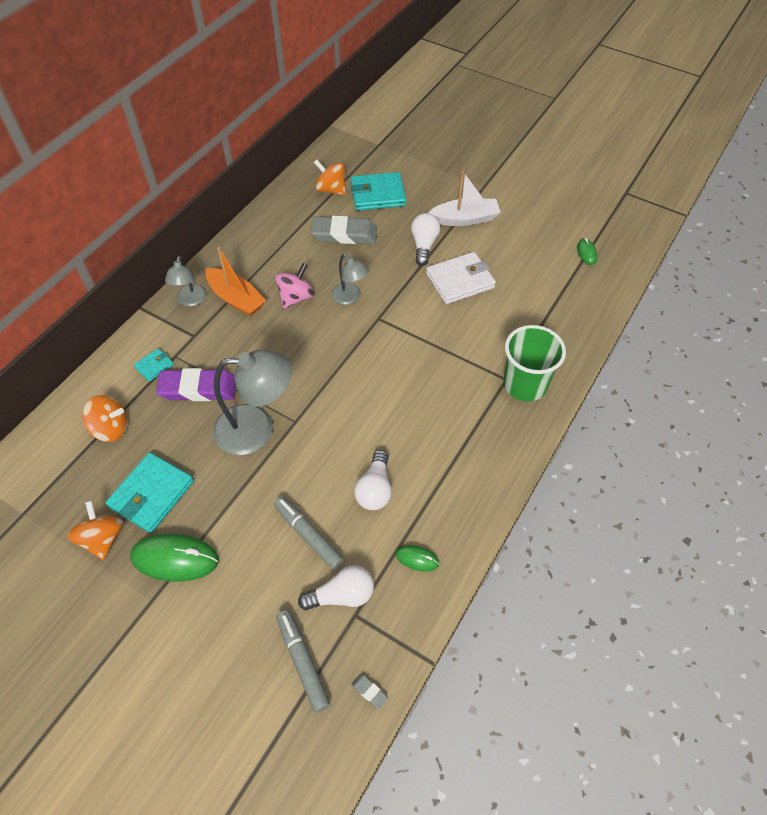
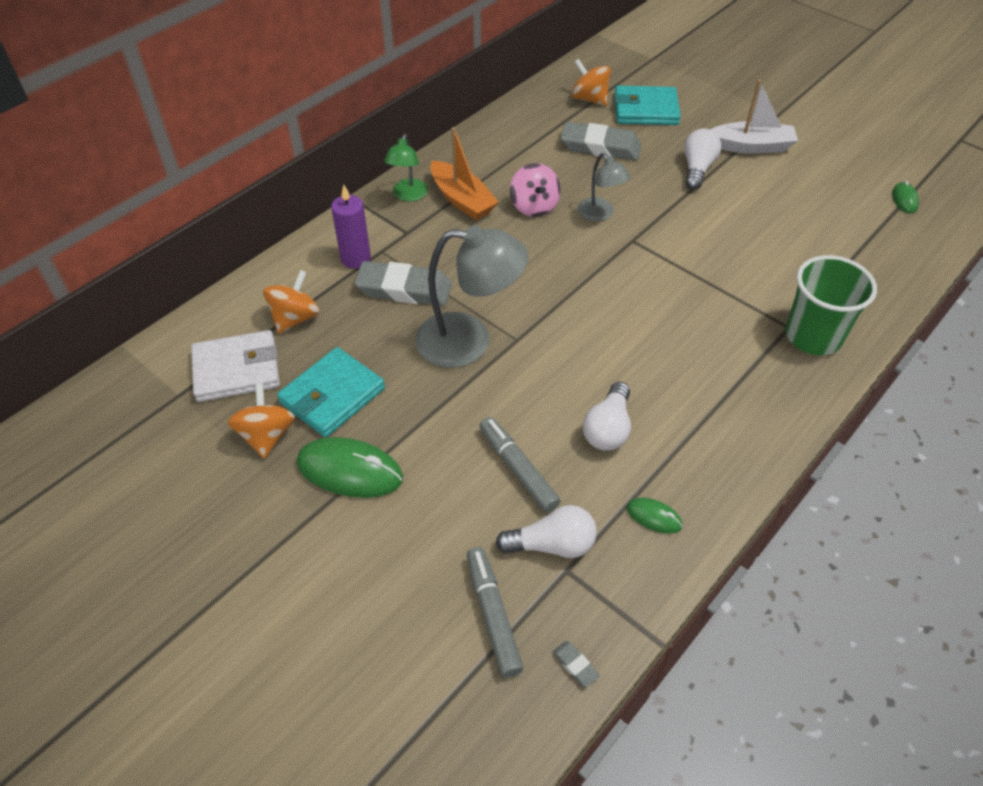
camera: 10 degrees right, 5 degrees down
(111, 428) = (295, 318): orange spinning top -> orange spinning top turned 75 degrees counterclockwise
(154, 366) = (356, 258): turquoise wallet -> purple candle
(190, 301) = (408, 195): grey lamp -> green lamp
(198, 388) = (404, 289): purple eraser -> grey eraser
(296, 297) = (534, 206): pink spinning top -> pink spinning top turned 120 degrees clockwise
(460, 281) = (739, 212): white wallet -> white wallet (237, 370)

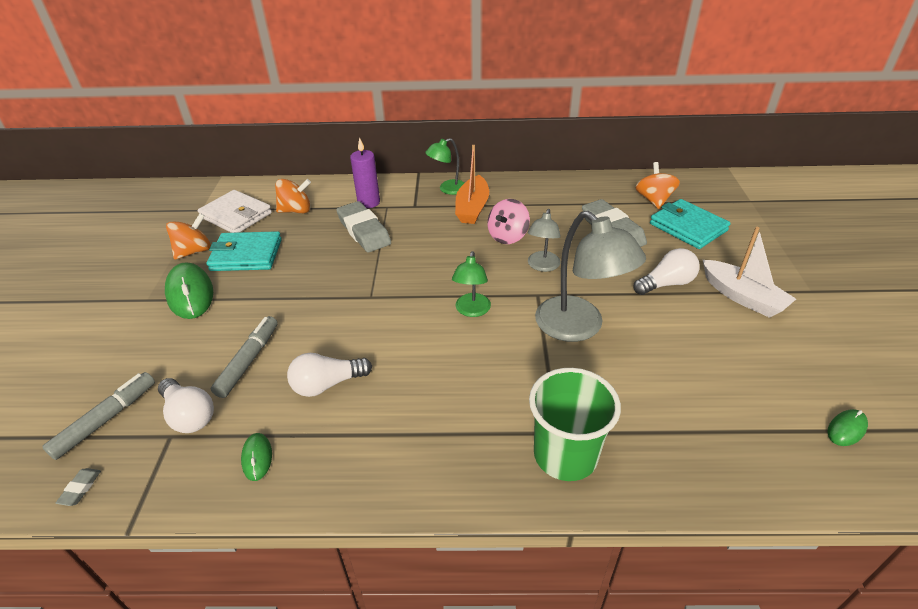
camera: 50 degrees right, 10 degrees down
(469, 341) = (346, 278): grey lamp -> grey lamp (579, 327)
(610, 289) = (471, 311): none -> green lamp

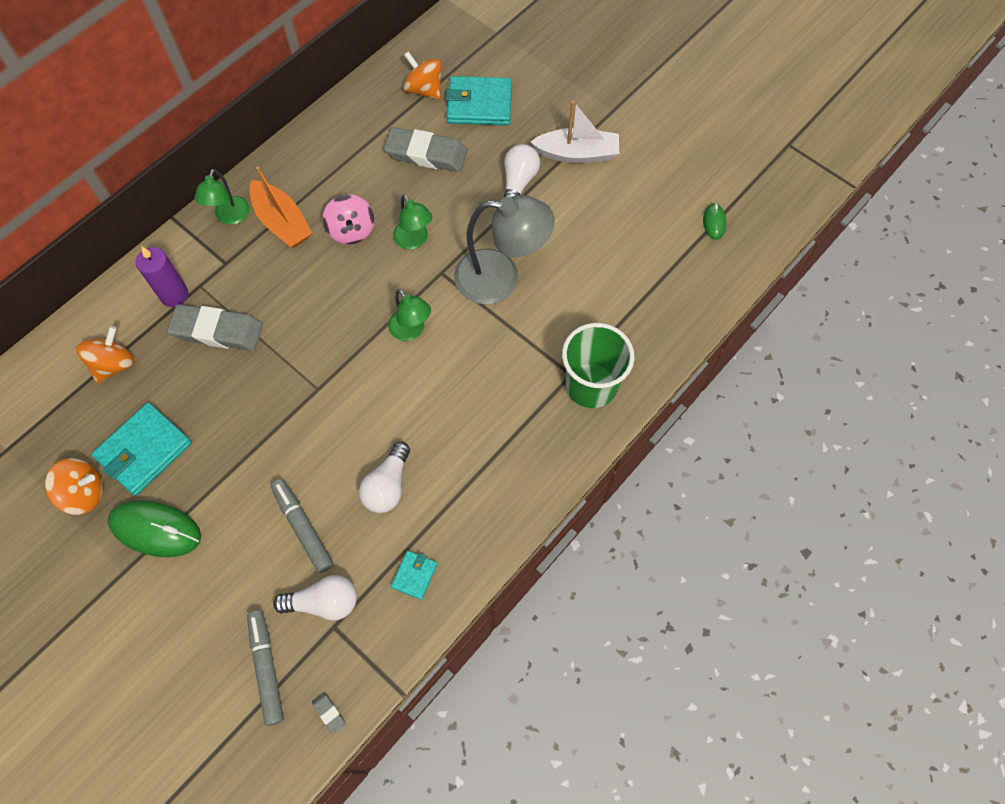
camera: 50 degrees left, 25 degrees up
(194, 251) = (84, 493): orange spinning top -> orange spinning top turned 90 degrees clockwise
(236, 215) = (58, 423): white wallet -> none
(257, 458) = (414, 575): green mouse -> turquoise wallet
(542, 266) = (414, 240): grey lamp -> green lamp

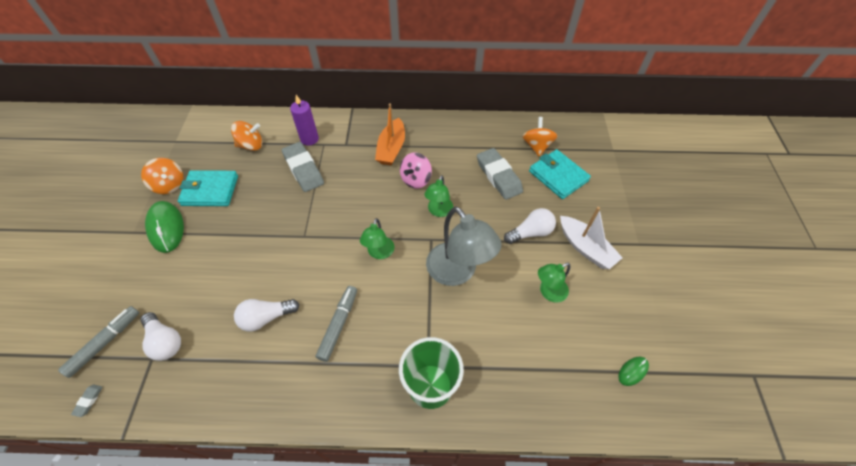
camera: 50 degrees right, 10 degrees down
(230, 217) = (374, 127): green lamp -> green lamp (548, 292)
(303, 527) = (209, 294): grey marker -> grey marker (338, 325)
(414, 575) = (213, 380): turquoise wallet -> none

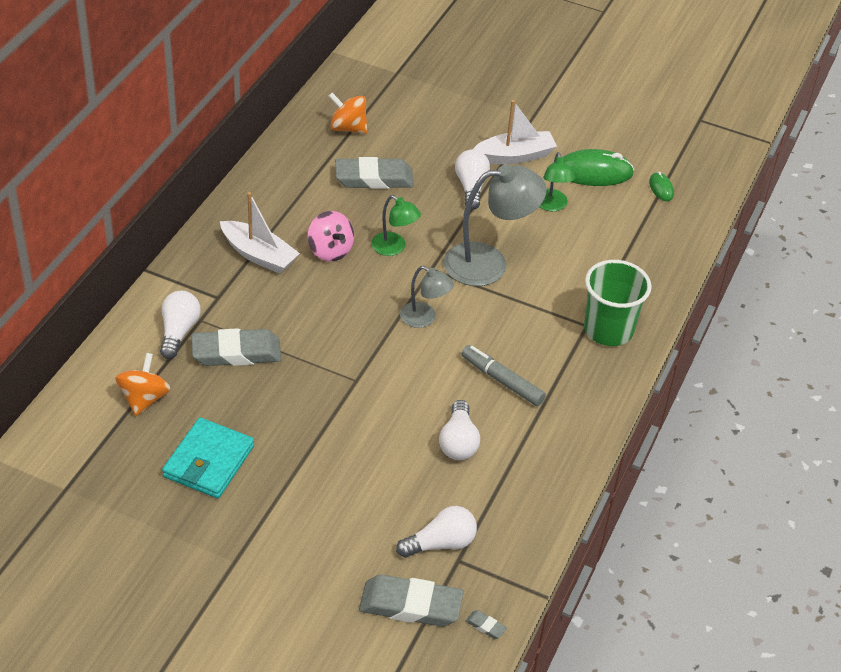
camera: 70 degrees left, 10 degrees down
(105, 343) = (410, 605): grey marker -> grey eraser
(166, 228) = (250, 521): green mouse -> green mouse (593, 172)
(169, 185) = (164, 507): orange spinning top -> none
(309, 139) = (178, 331): purple candle -> white light bulb
(379, 253) = (424, 318): green lamp -> grey lamp
(391, 148) = (259, 255): orange boat -> white boat
(558, 176) = (406, 131): turquoise wallet -> none

